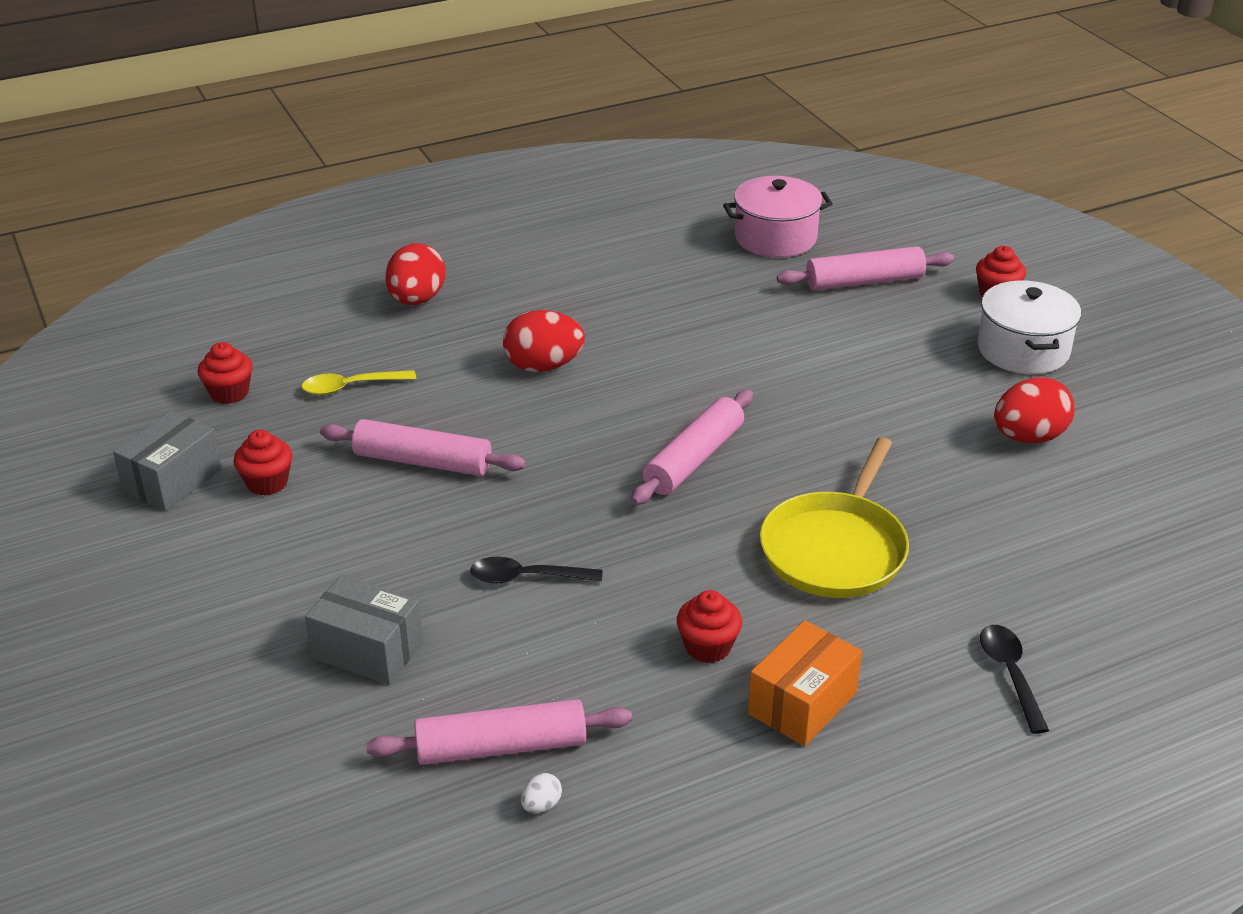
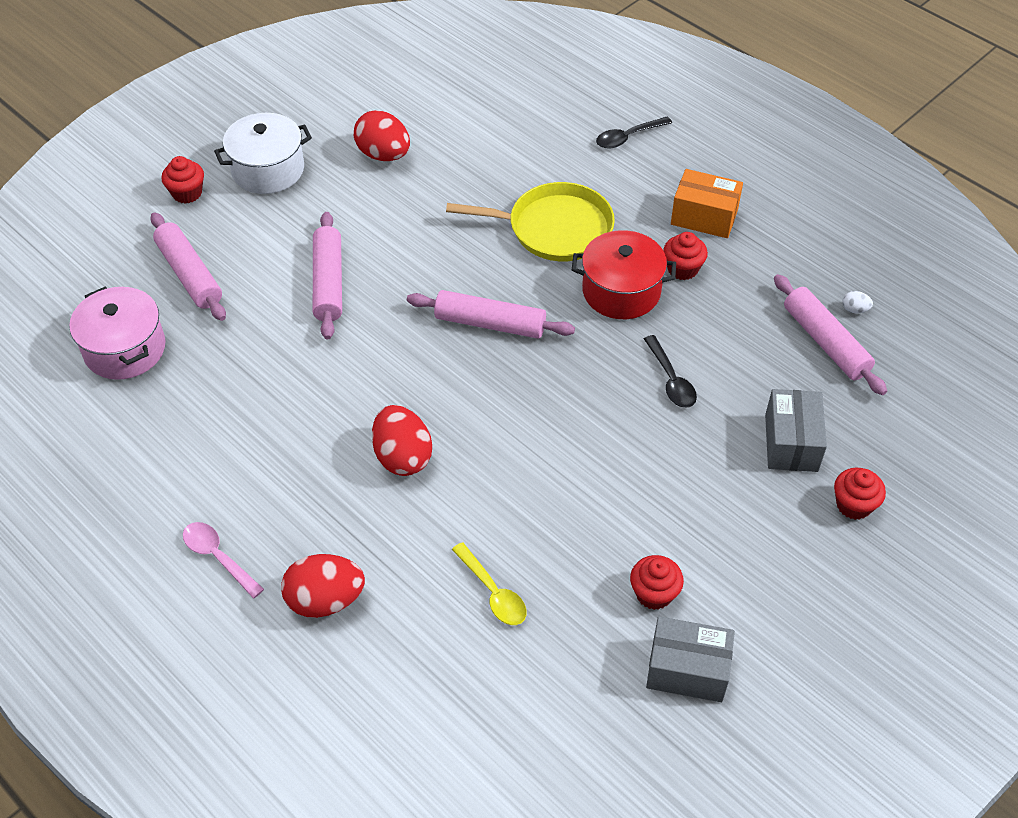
camera: 110 degrees left, 15 degrees up
(229, 393) = (545, 692): red cupcake -> red cupcake (853, 505)
(422, 462) = (573, 493): pink rolling pin -> pink rolling pin (328, 283)
(501, 256) = (218, 557): none -> pink spoon
(694, 577) = (621, 291): none -> red pot

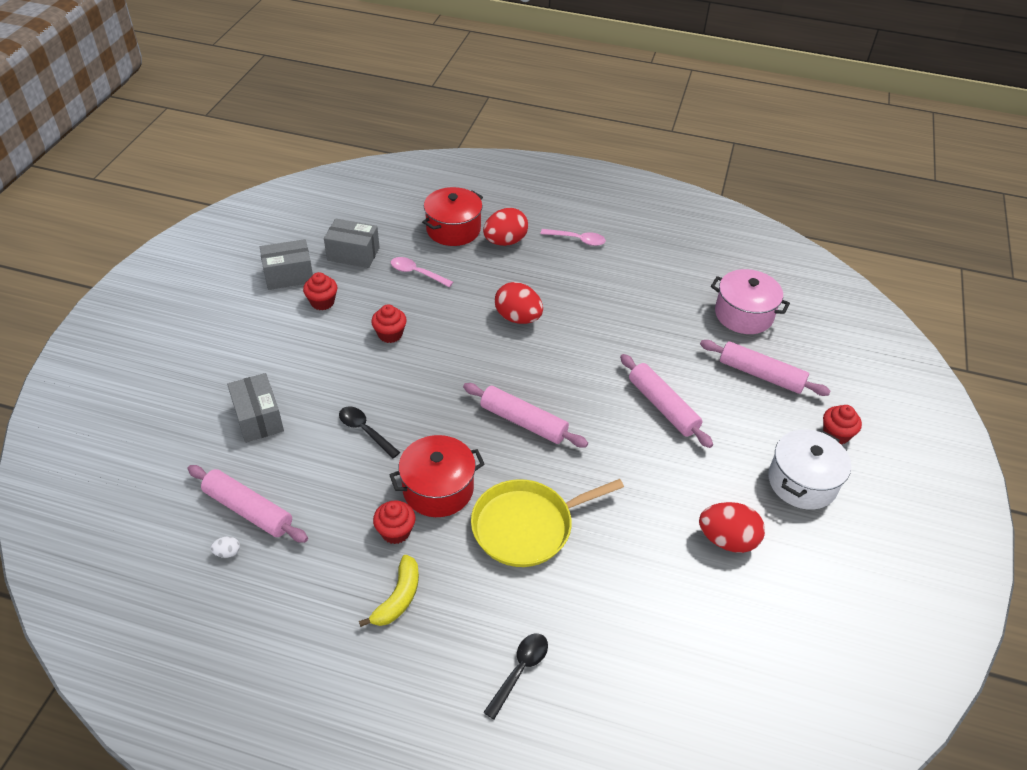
camera: 150 degrees right, 5 degrees down
(387, 662) = (453, 229): none -> red pot
(490, 323) = (523, 422): pink rolling pin -> pink rolling pin turned 45 degrees clockwise
(493, 592) = (416, 273): yellow spoon -> pink spoon
(571, 674) = (353, 254): none -> grey box
(704, 217) = (398, 598): orange box -> yellow banana
(853, 505) = (203, 393): red cupcake -> red cupcake (390, 334)

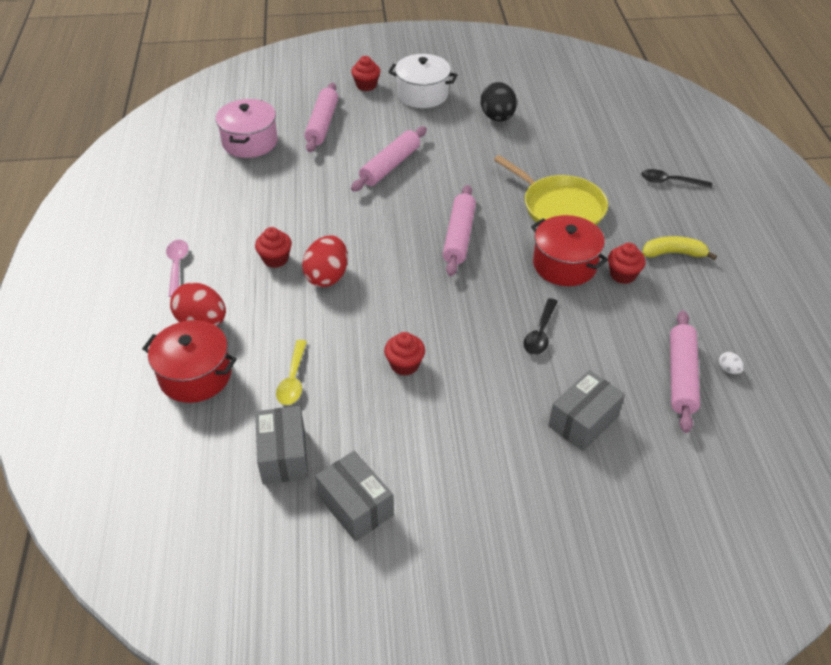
camera: 110 degrees left, 0 degrees up
(322, 302) = (386, 447): red cupcake -> red cupcake (275, 259)
(416, 273) = (293, 380): pink spoon -> yellow spoon
(727, 540) = (497, 118): red egg -> black egg

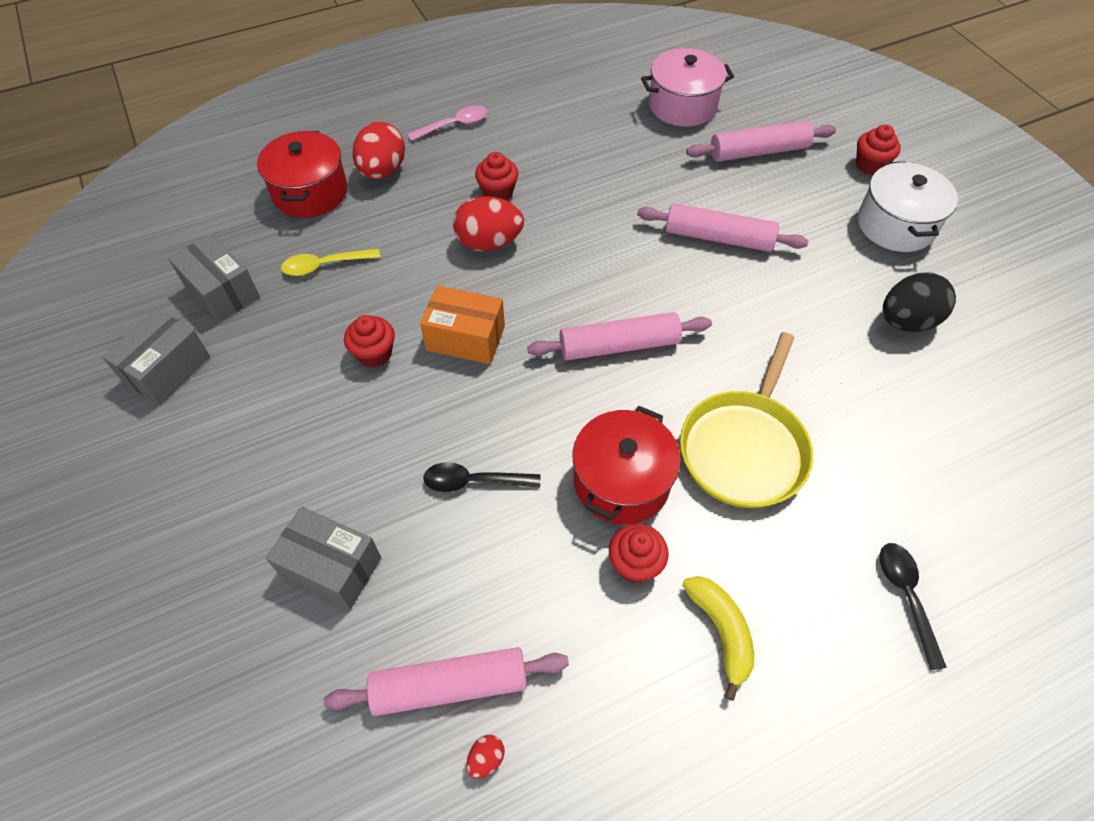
camera: 70 degrees right, 10 degrees up
(284, 456) = (222, 292): grey box -> grey box turned 75 degrees clockwise
(415, 310) = (465, 338): none -> orange box
(728, 369) = (486, 758): white egg -> red egg

